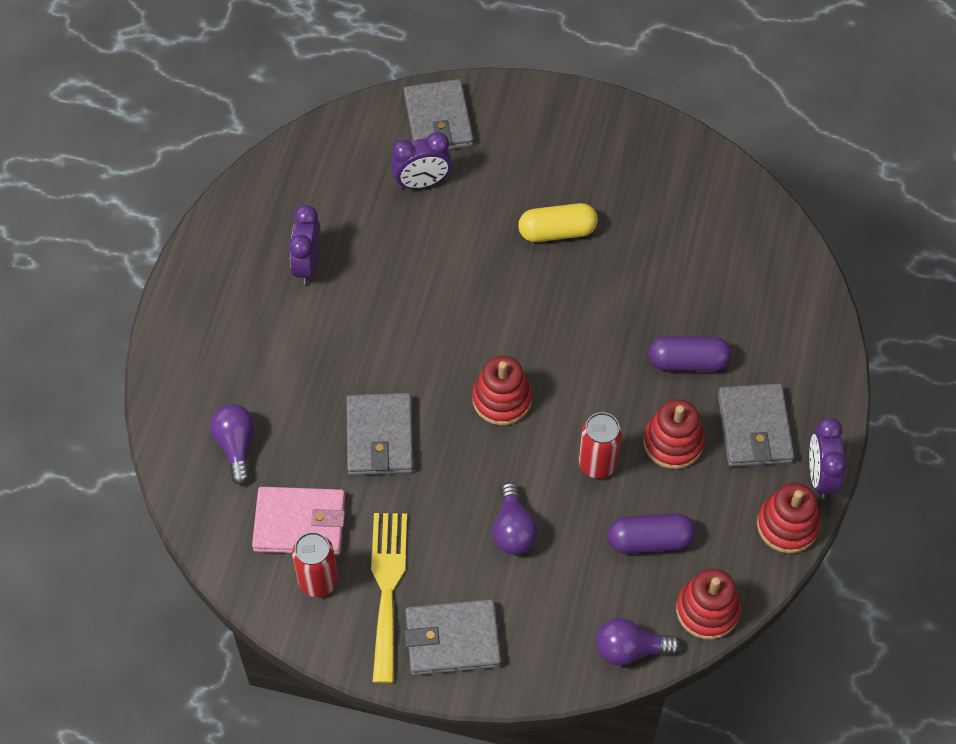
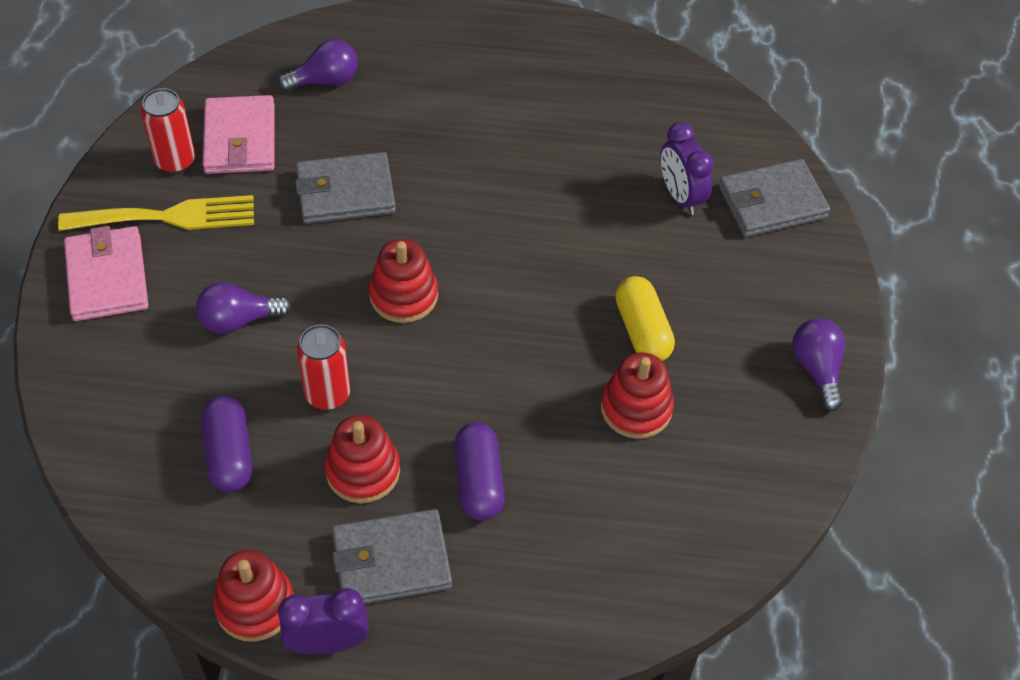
camera: 80 degrees right, 5 degrees down
(308, 265) = (550, 111): purple clock -> none
(452, 640) = (107, 277): grey wallet -> pink wallet
(630, 649) = (91, 442): purple light bulb -> purple light bulb (817, 369)
(707, 610) = (138, 520): red stacking toy -> red stacking toy (636, 408)

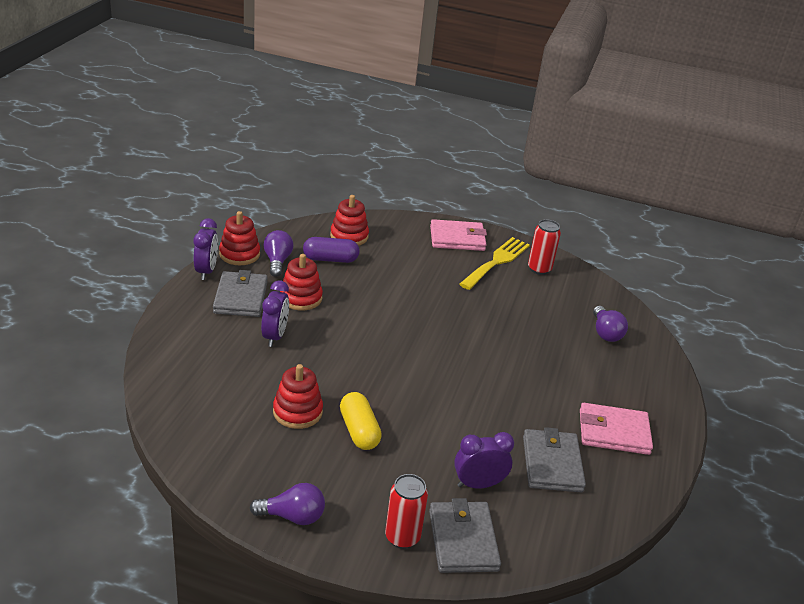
camera: 100 degrees right, 20 degrees down
(168, 217) = (496, 261): yellow fork -> yellow fork turned 150 degrees counterclockwise
(239, 320) = (417, 274): purple light bulb -> purple light bulb (277, 261)
(240, 139) = (555, 293): pink wallet -> pink wallet (613, 432)
(327, 394) = (356, 295): red can -> red can (402, 537)
(345, 192) = (506, 325): grey wallet -> grey wallet (552, 464)
(403, 295) = (418, 333): red stacking toy -> red stacking toy (349, 236)
(479, 481) = (275, 336): purple capsule -> purple clock
(642, 330) = (359, 431): yellow capsule -> yellow capsule turned 75 degrees clockwise

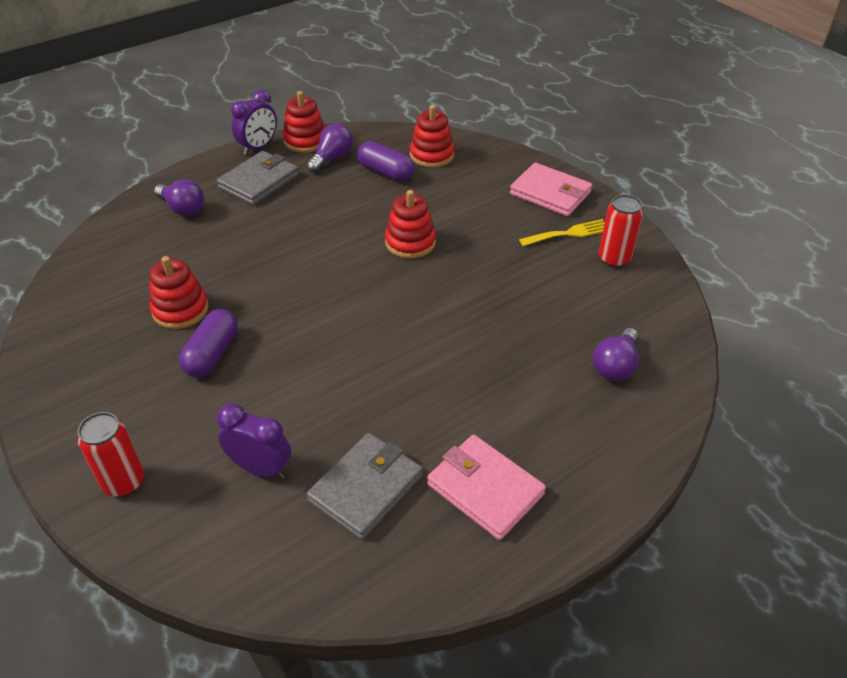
camera: 40 degrees right, 10 degrees up
(275, 336) = (245, 229): purple clock -> none
(292, 516) = (59, 408): purple light bulb -> purple light bulb (183, 208)
(301, 298) = (312, 201): red stacking toy -> red stacking toy (410, 242)
(359, 431) = (212, 354): yellow capsule -> purple capsule
(463, 540) = (174, 519): grey wallet -> none
(496, 261) = (569, 233): yellow fork -> yellow fork, size x0.66

